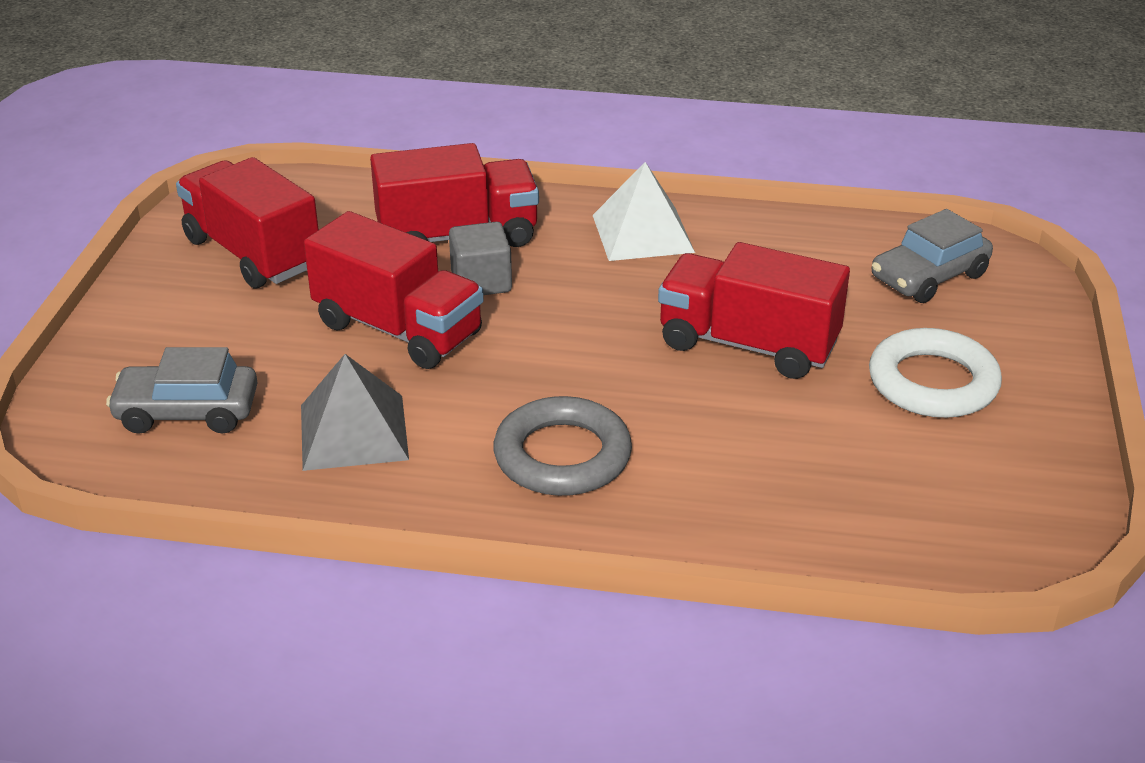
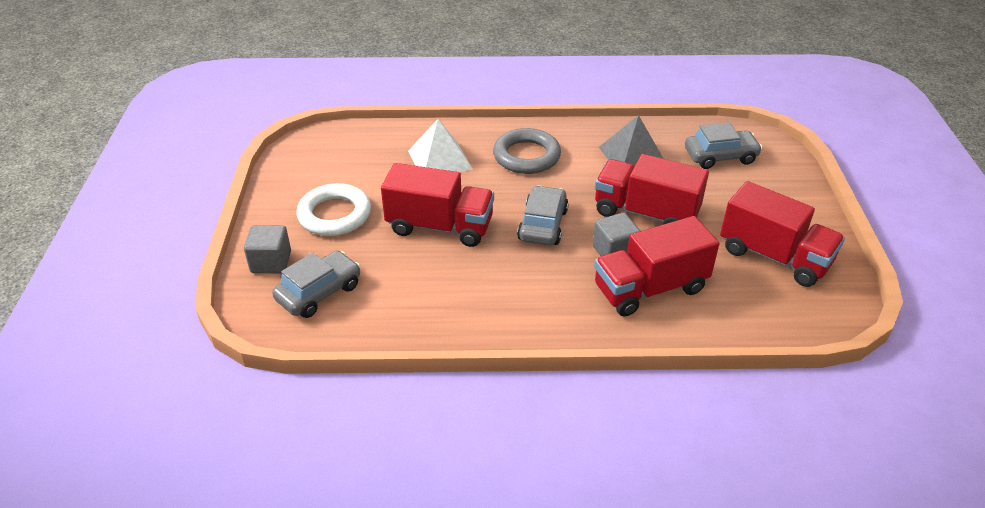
camera: 170 degrees right, 5 degrees up
(576, 329) = (543, 225): none -> grey car
(642, 233) = (521, 307): white pyramid -> white pyramid (440, 160)
(1016, 321) = (271, 262): none -> grey cube

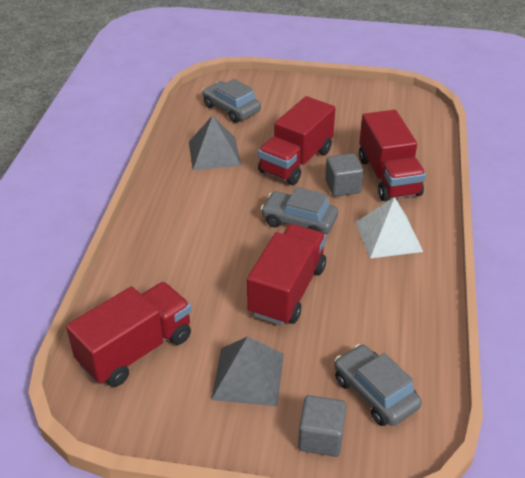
camera: 80 degrees left, 0 degrees up
(334, 215) = (248, 376): white ring -> grey pyramid
(440, 160) = (174, 280): white pyramid -> white pyramid (388, 236)
(526, 156) = (190, 217): grey ring -> none
(720, 156) = (231, 109): grey car -> grey car turned 45 degrees counterclockwise
(774, 256) = (359, 113): red truck -> red truck (136, 350)

